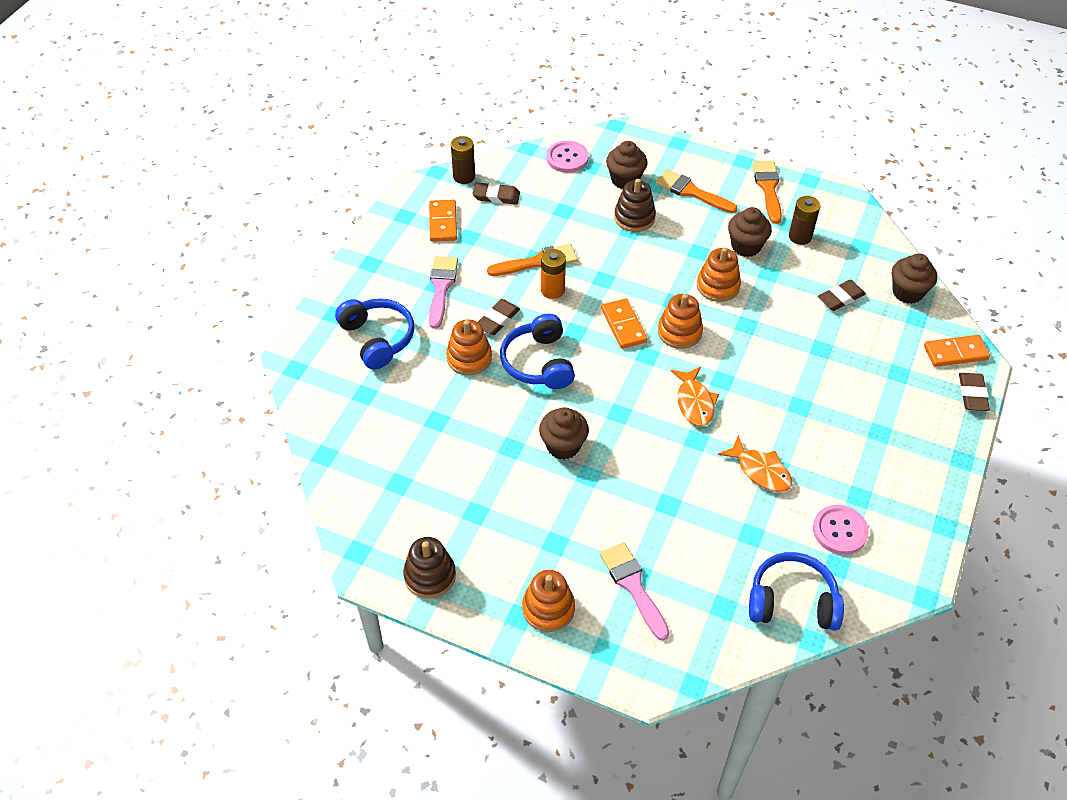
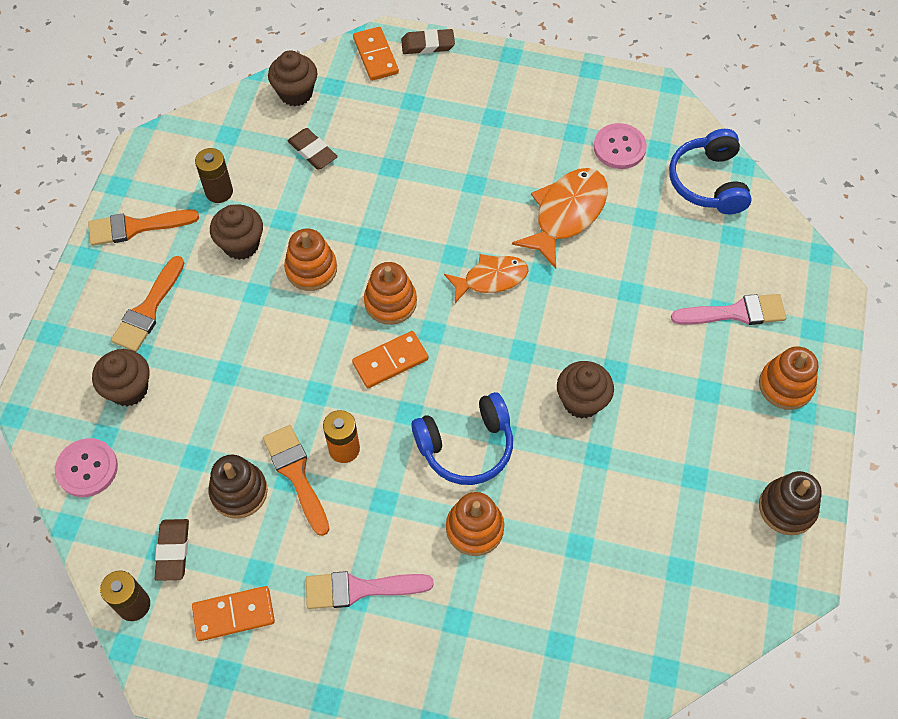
camera: 100 degrees left, 10 degrees up
(377, 338) = (464, 653): blue headphones -> none
(497, 319) = (405, 506): brown eraser -> none
(633, 586) = (735, 313): pink brush -> pink brush turned 150 degrees counterclockwise
(634, 217) = (202, 370): brown stacking toy -> brown stacking toy (239, 492)
(760, 471) = (566, 214): orange fish -> orange fish, size x1.50

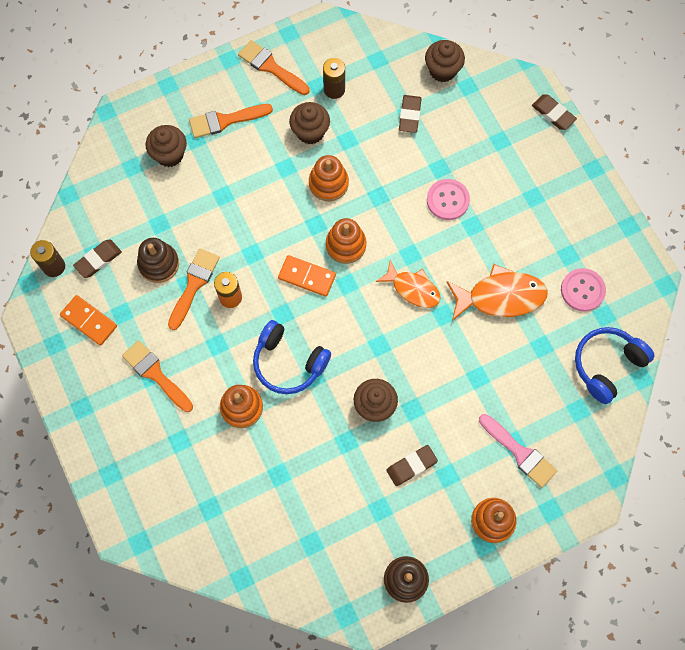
camera: 50 degrees right, 10 degrees up
(87, 468) = (107, 175): pink button -> pink button (447, 200)
(360, 589) = (155, 374): pink brush -> orange brush
(376, 56) = (514, 91): orange domino -> none
(672, 415) = (411, 466): none -> brown eraser

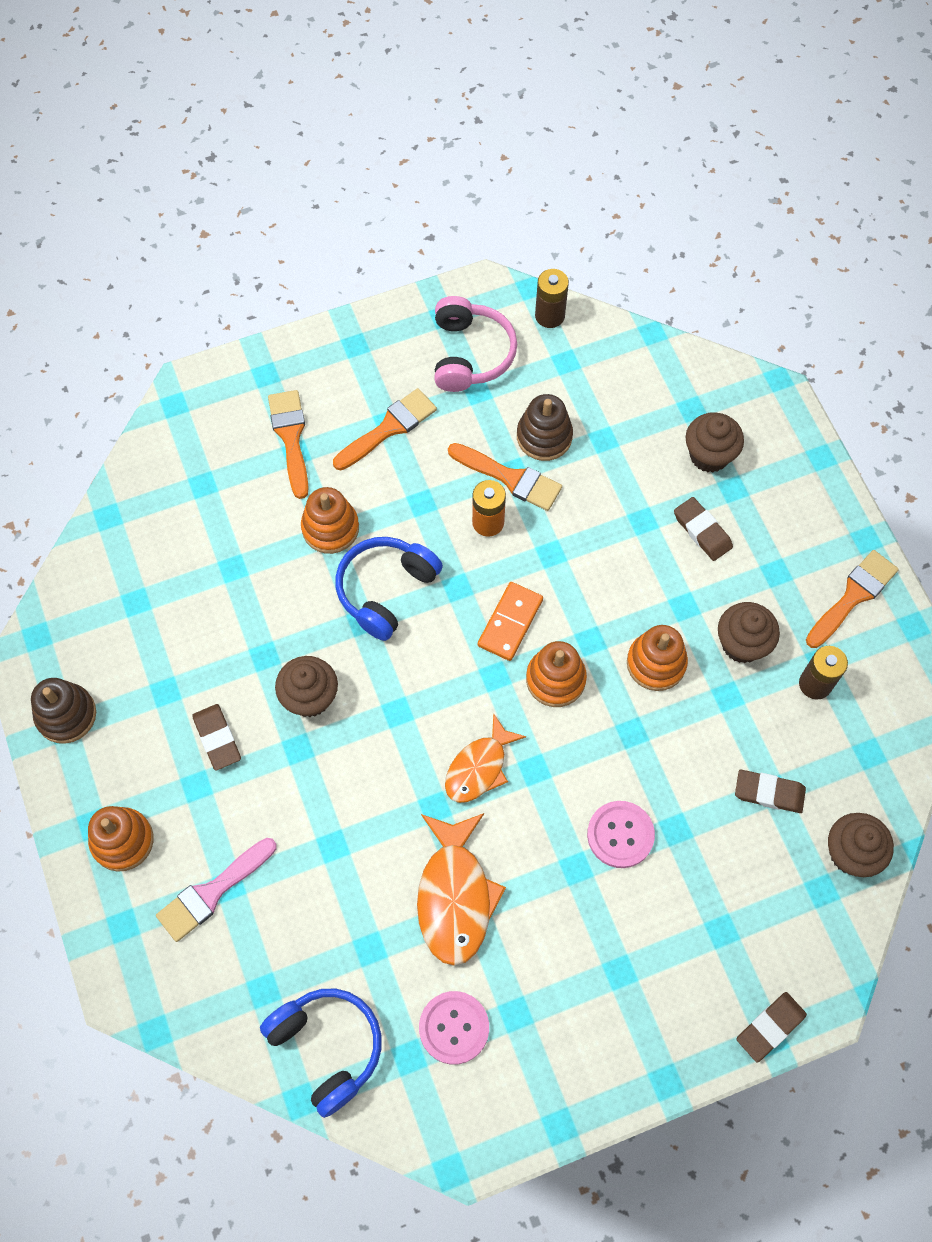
camera: 95 degrees right, 5 degrees down
(89, 321) = (470, 354): orange domino -> pink headphones
(98, 260) = (555, 366): brown eraser -> brown eraser (702, 531)
(225, 120) = (762, 529): orange brush -> orange brush (291, 438)

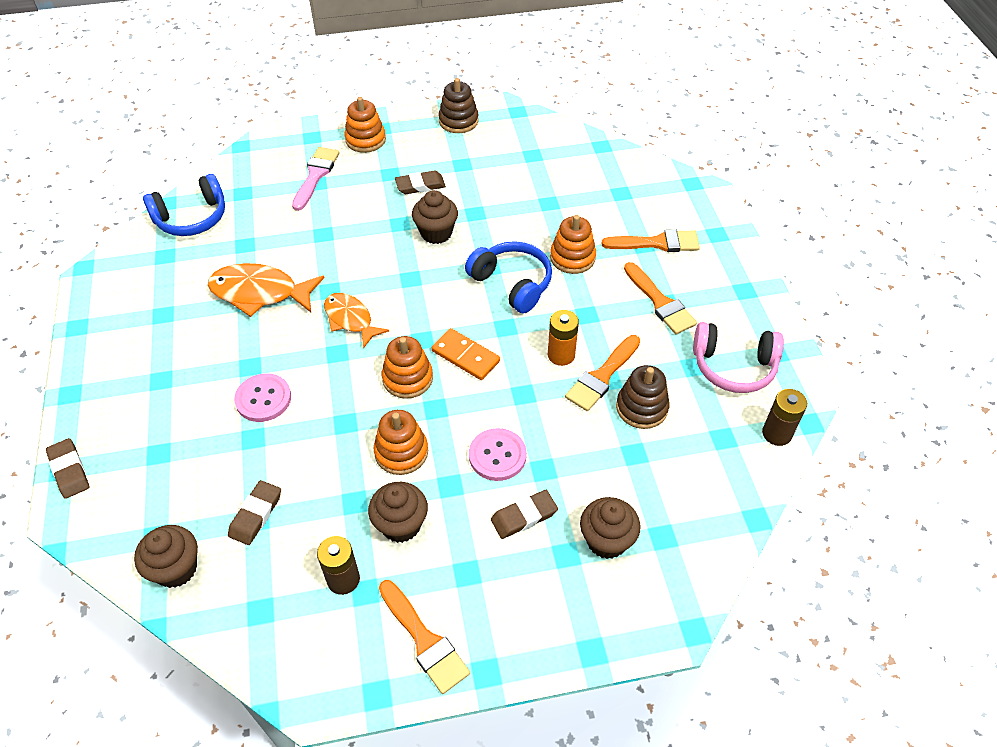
camera: 100 degrees right, 15 degrees down
(212, 892) = (316, 175): pink brush -> pink brush turned 45 degrees clockwise
(454, 1028) = (171, 280): pink button -> pink button (497, 455)

